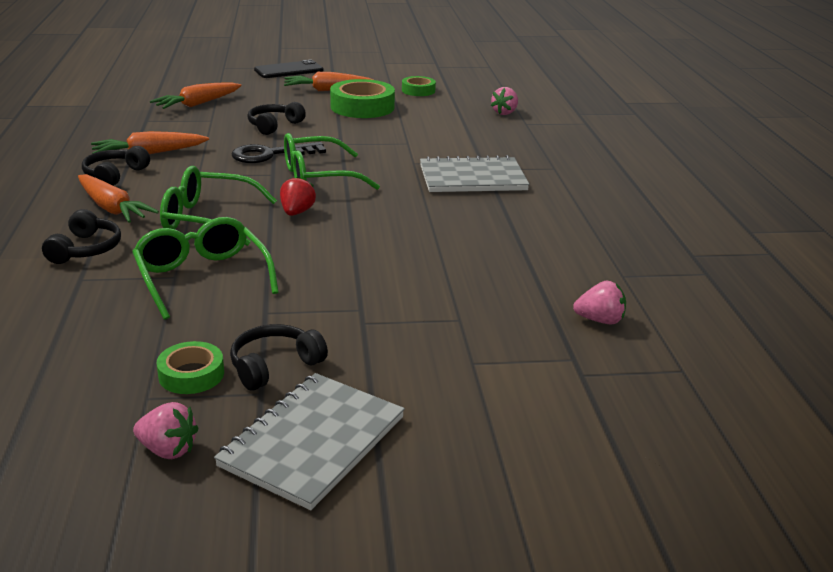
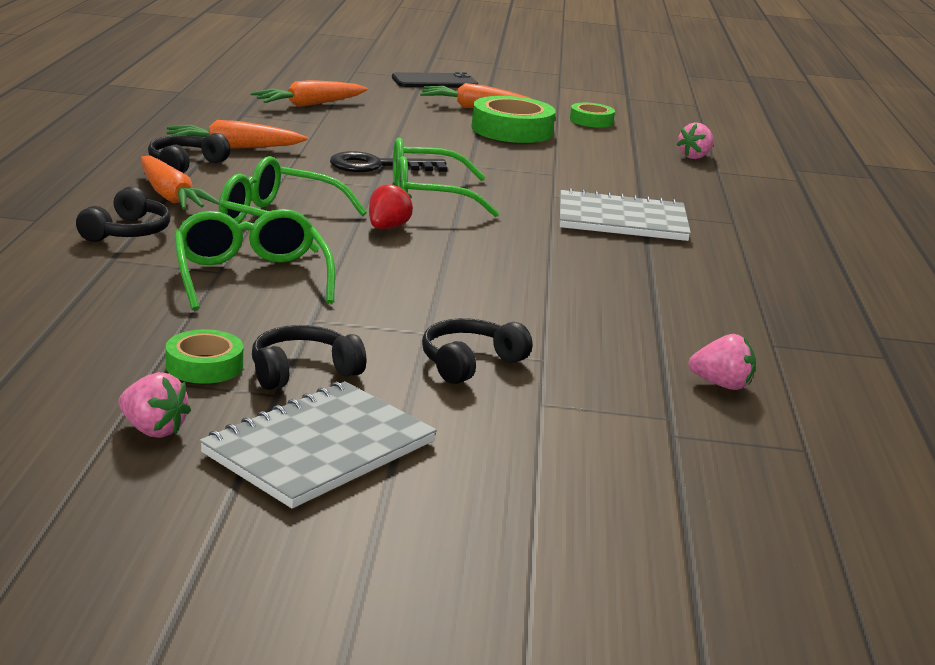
camera: 10 degrees right, 5 degrees down
(274, 125) = (394, 137): black headphones -> black headphones (469, 363)

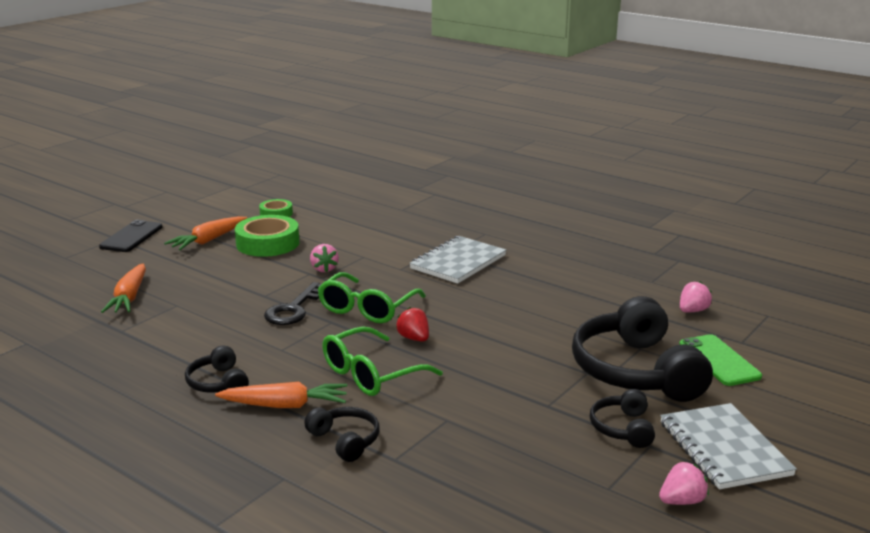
camera: 55 degrees left, 0 degrees up
(204, 365) = (598, 461): green tape -> none
(233, 148) = (199, 353): orange carrot -> none
(250, 276) = (464, 410): green glasses -> none
(469, 363) = (635, 371): black headphones -> black headphones, size x2.11
(584, 421) = (719, 360): none -> green phone
(694, 157) = (372, 207): pink strawberry -> pink strawberry (324, 269)

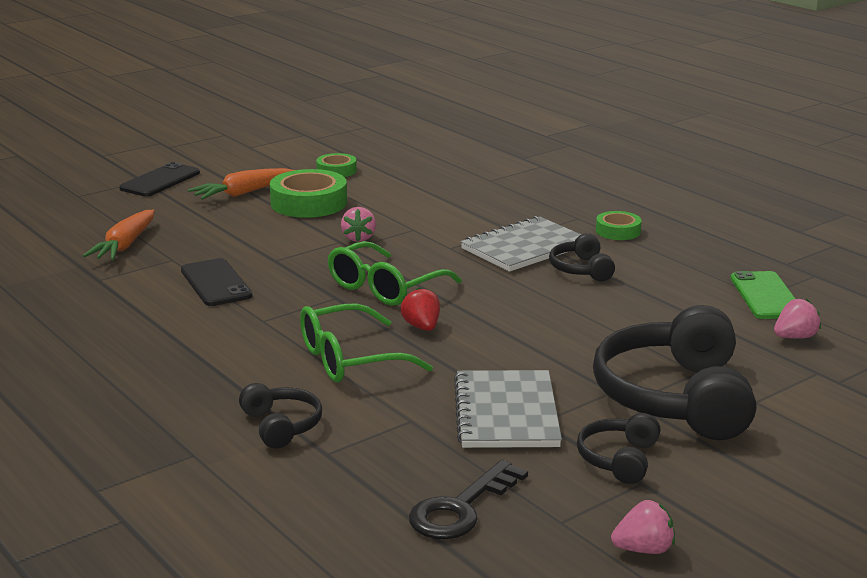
camera: 15 degrees right, 0 degrees up
(218, 383) = (174, 347): black headphones -> black headphones (581, 269)
(225, 322) = (215, 283): none -> black phone
(284, 405) = (234, 380): orange carrot -> none
(294, 309) = (300, 278): black key -> black key (460, 508)
(520, 241) = (618, 231): none -> green tape
(719, 360) = (793, 399): green phone -> green phone (766, 296)
(724, 448) = (735, 500): grey notebook -> grey notebook (506, 413)

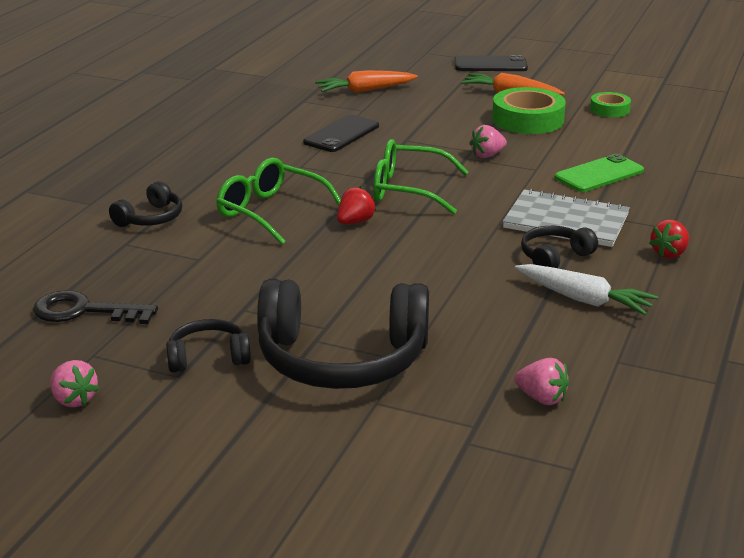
camera: 60 degrees right, 5 degrees up
(506, 413) = (243, 292): grey notebook -> none
(618, 231) = (669, 253): green tape -> red strawberry
(660, 280) = (583, 299): none -> white carrot
(675, 398) = (342, 359): black headphones -> black headphones turned 150 degrees counterclockwise
(766, 296) = (622, 363): green phone -> green phone (599, 174)

